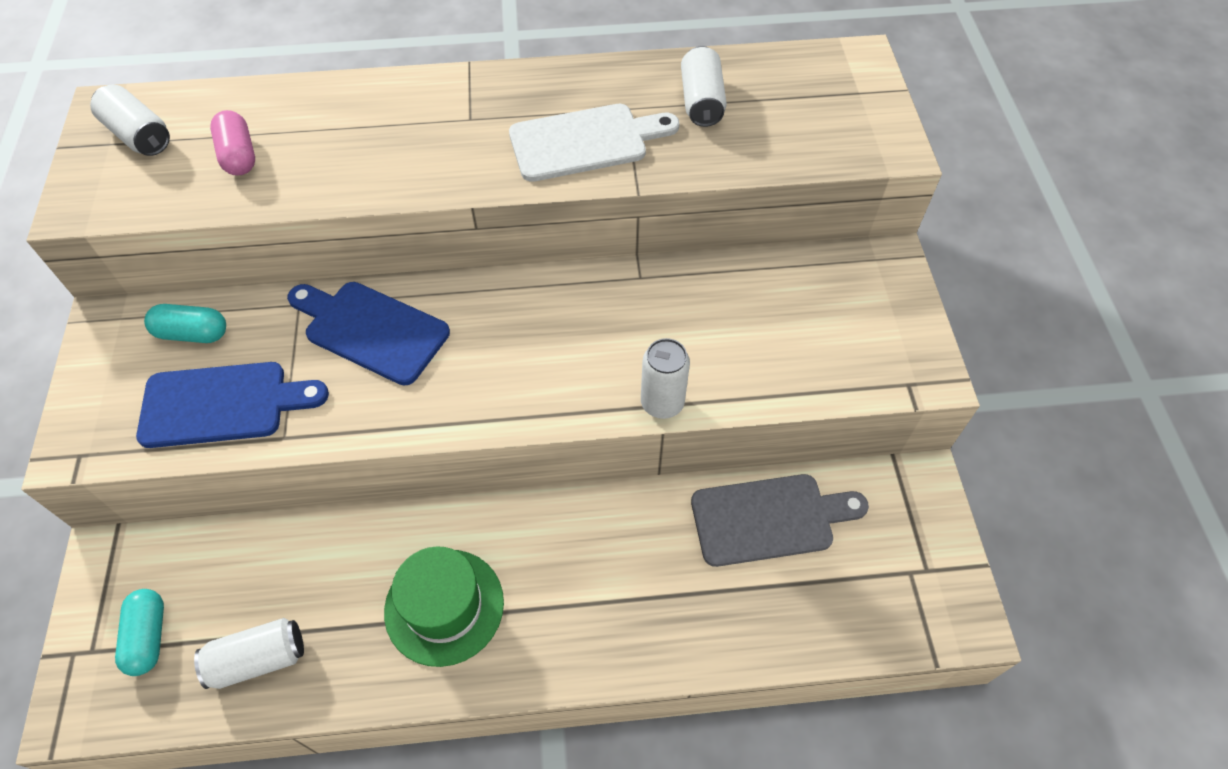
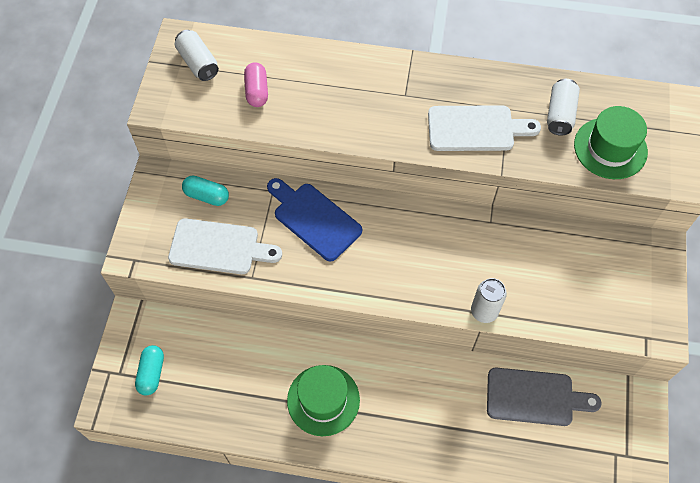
camera: 15 degrees right, 5 degrees up
(223, 404) = (219, 247): blue cutting board -> white cutting board
(258, 659) = (211, 403): white can -> none
(784, 129) = (610, 148): none -> green hat

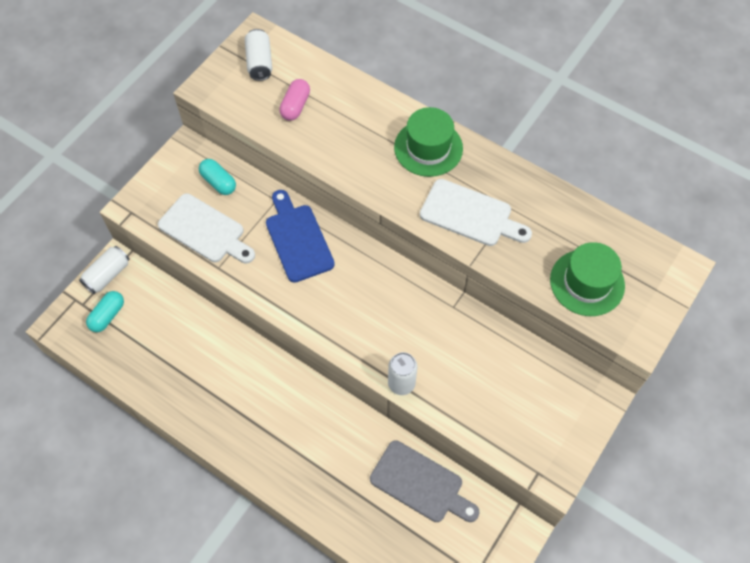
camera: 25 degrees right, 0 degrees up
(323, 400) = (234, 401): green hat -> green hat (428, 148)
(560, 114) = (557, 232): white can -> white can (107, 275)

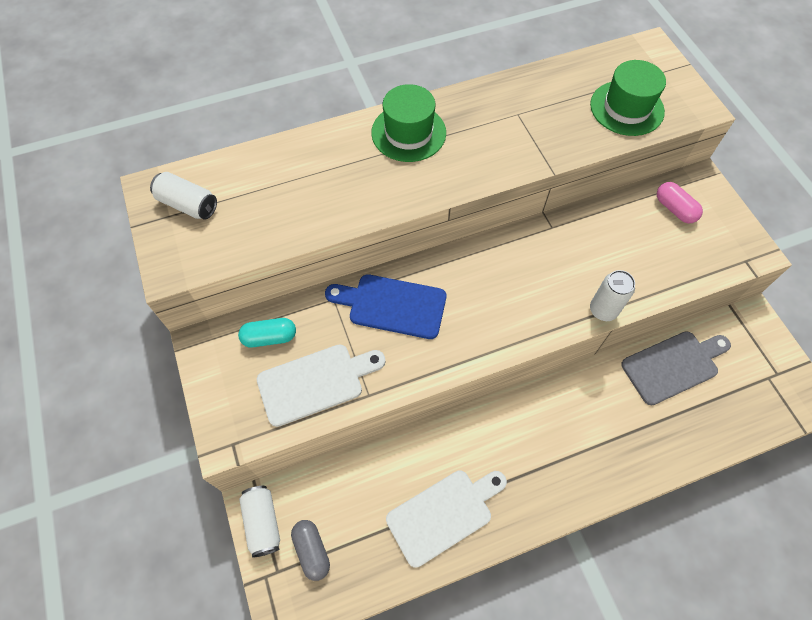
camera: 55 degrees left, 0 degrees up
(107, 315) = (312, 551): turquoise capsule -> grey capsule
(295, 106) = (269, 204): pink capsule -> pink capsule (674, 209)
(470, 214) = (503, 144): white cutting board -> white cutting board (444, 514)

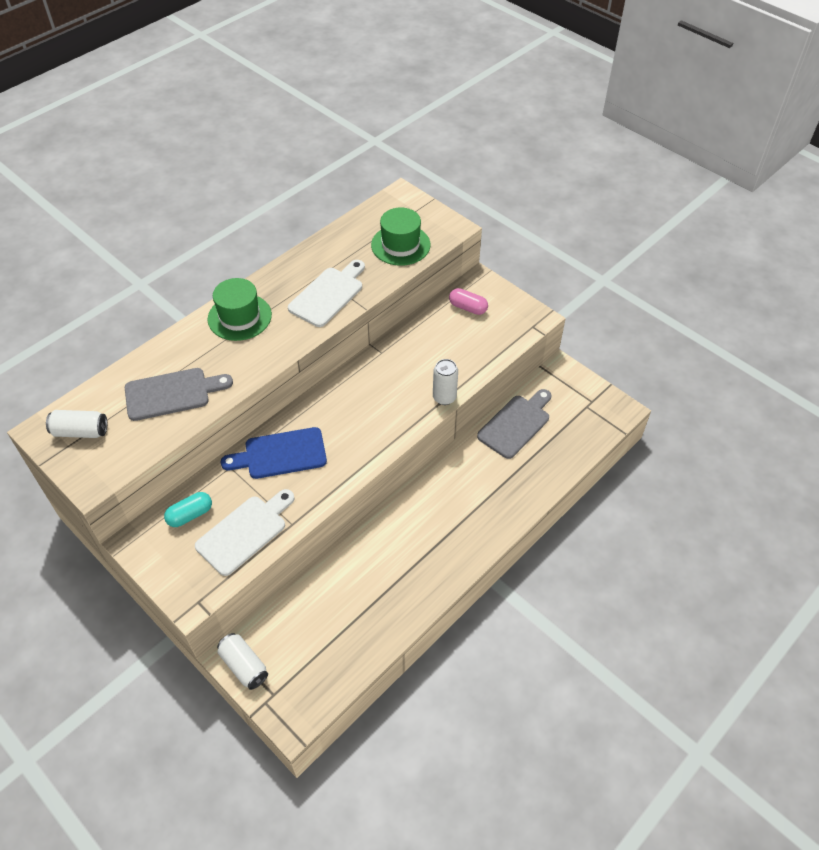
camera: 25 degrees left, 10 degrees down
(299, 196) = (172, 393): none -> grey cutting board
(312, 551) = (294, 668): grey capsule -> none
(444, 514) = (387, 597): white cutting board -> white cutting board (328, 294)

